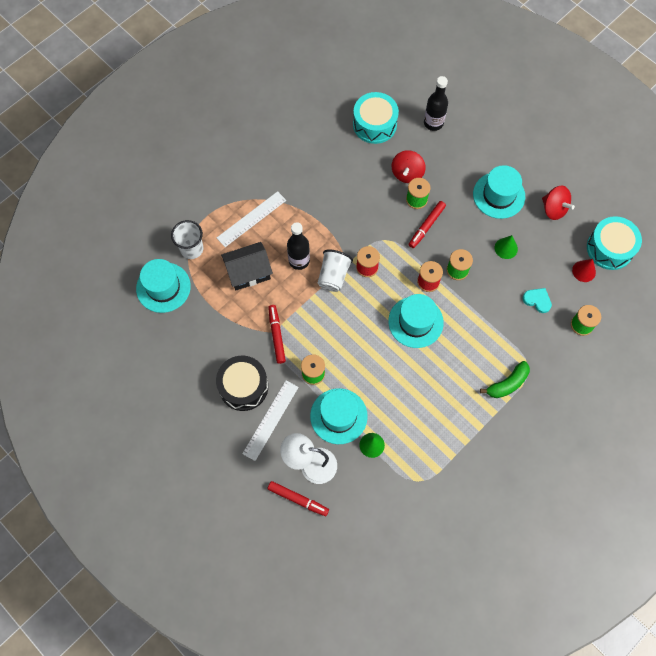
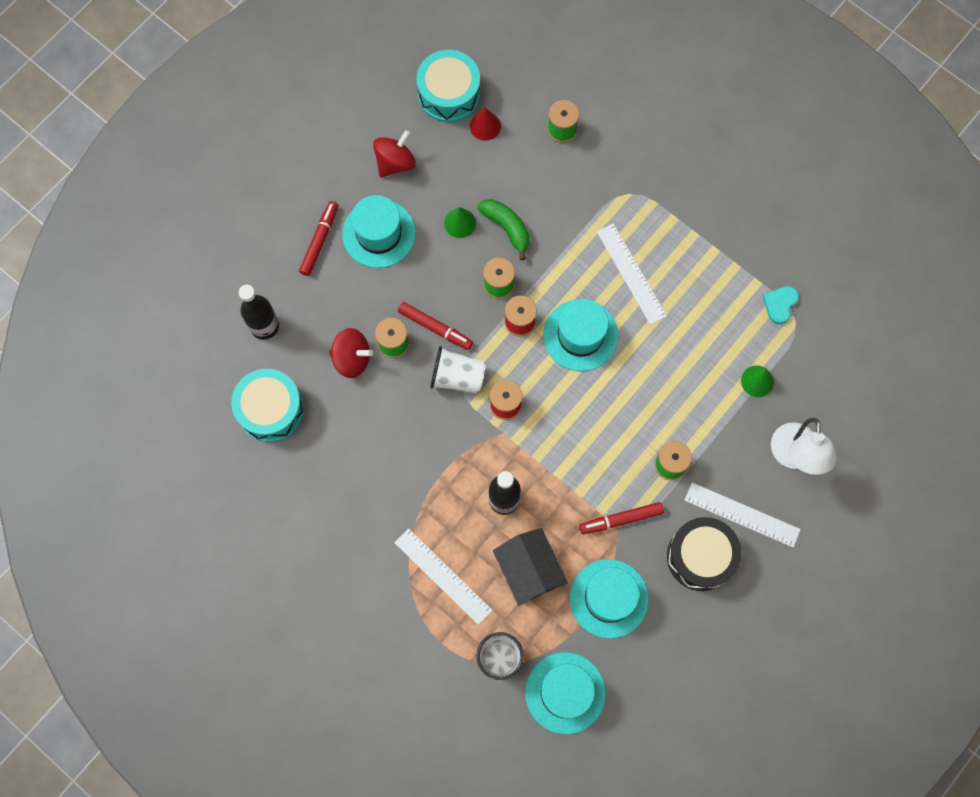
camera: 95 degrees left, 5 degrees up
(298, 499) = (841, 468): red marker -> red marker (320, 240)
(333, 276) = (523, 449): white cup -> white cup (457, 377)
(338, 416) = (724, 426): turquoise hat -> turquoise hat (609, 598)
(462, 363) = (631, 273): none -> white ruler
(507, 384) = (653, 218): green banana -> green banana (507, 228)
(537, 300) = (533, 183): turquoise heart -> turquoise heart (780, 304)

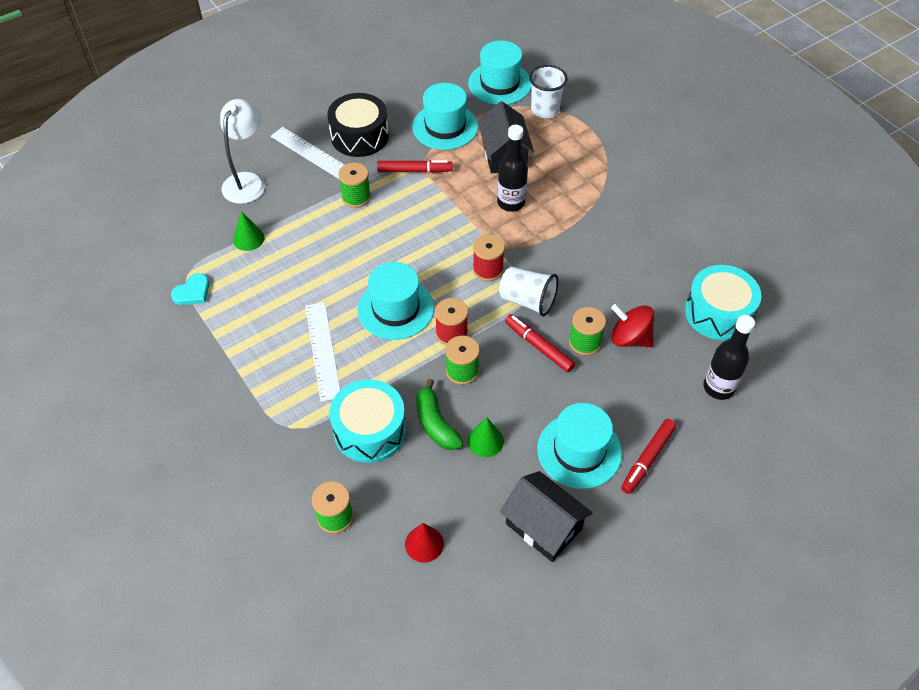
camera: 165 degrees left, 20 degrees down
(395, 162) = (543, 526): red spinning top -> black house
(443, 576) = (578, 165): white ruler -> none
(449, 94) = (456, 596): turquoise drum -> turquoise drum (369, 430)

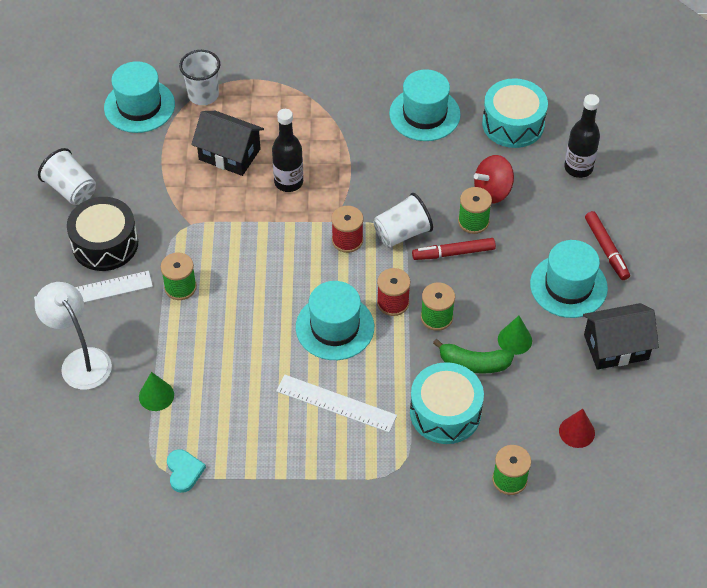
camera: 55 degrees left, 0 degrees up
(391, 92) = (71, 189): none -> white cup
(414, 170) = (188, 227): red marker -> none
(445, 126) = (155, 175): turquoise hat -> turquoise hat (424, 114)

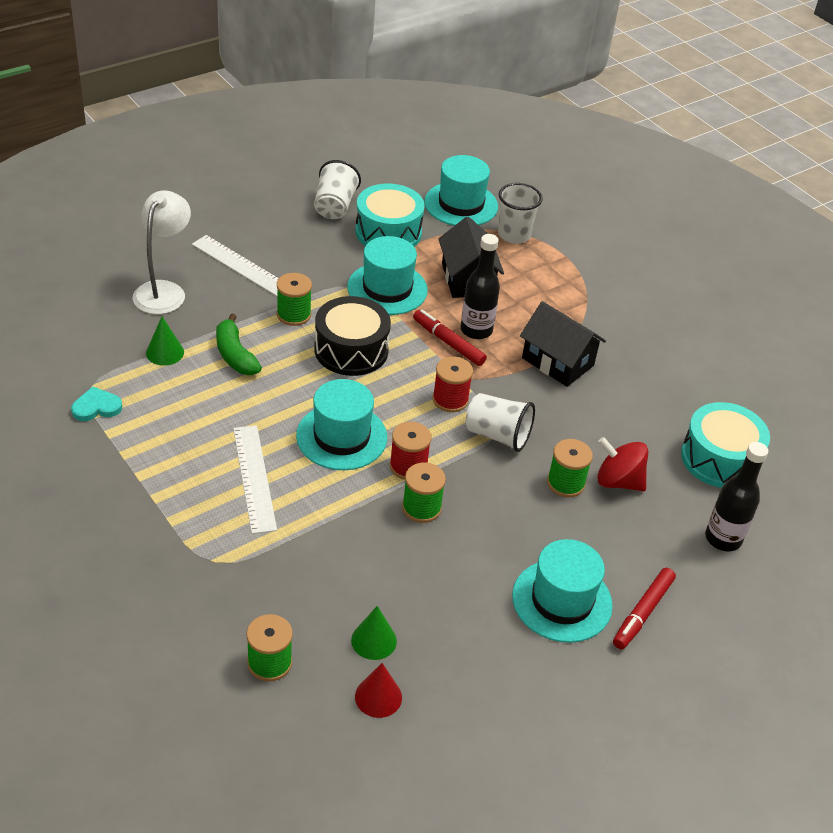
camera: 50 degrees right, 10 degrees down
(105, 244) = (297, 250): black drum -> black drum (351, 350)
(184, 471) = (96, 407): turquoise heart -> turquoise heart turned 150 degrees counterclockwise
(424, 114) = (656, 387): turquoise hat -> turquoise hat (387, 289)
(445, 412) = (311, 568): turquoise drum -> turquoise drum (388, 232)
(453, 253) = (511, 485): red marker -> red marker (448, 342)
(473, 363) = (390, 564): green banana -> green banana (235, 355)
(514, 340) = (450, 585): green cone -> green cone (374, 640)
(616, 347) = (521, 682): black house -> black house (558, 361)

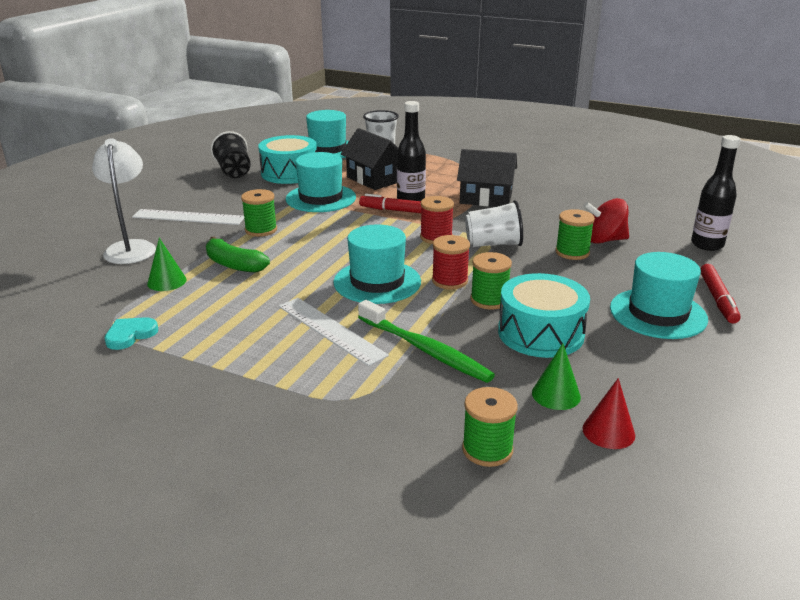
camera: 25 degrees left, 15 degrees down
(312, 539) = (425, 350): none -> green toothbrush
(334, 206) = (234, 171): white cup -> black cup
(351, 350) = (329, 235): black drum -> none
(719, 459) = (648, 210): turquoise drum -> turquoise drum (540, 333)

